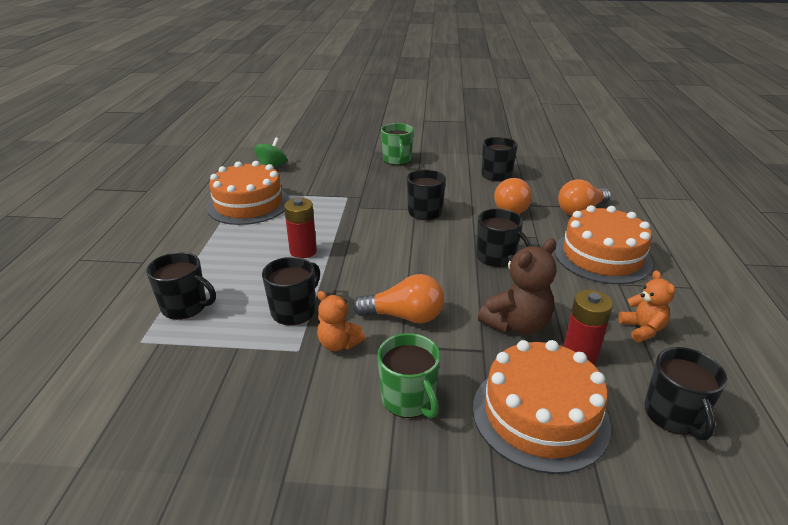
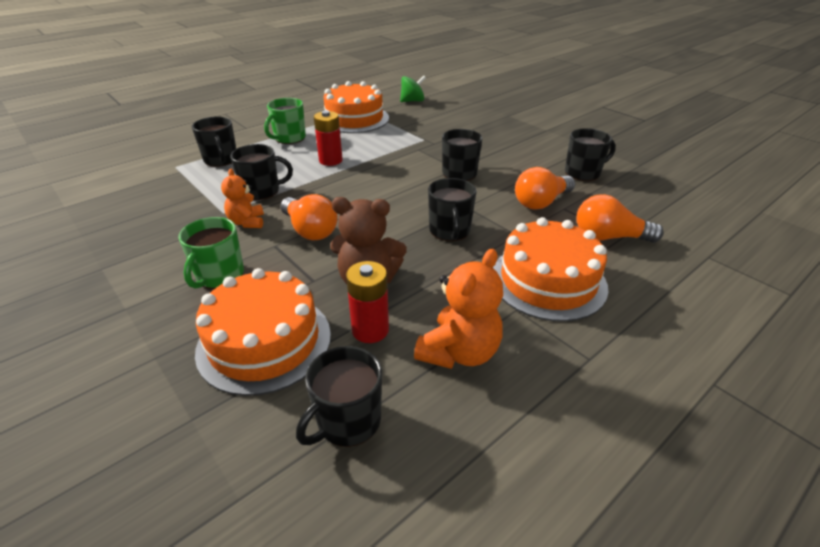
camera: 45 degrees right, 5 degrees up
(397, 160) = (514, 128): green mug -> green mug (289, 138)
(642, 329) = (459, 352): orange teddy bear -> orange teddy bear, size x1.58

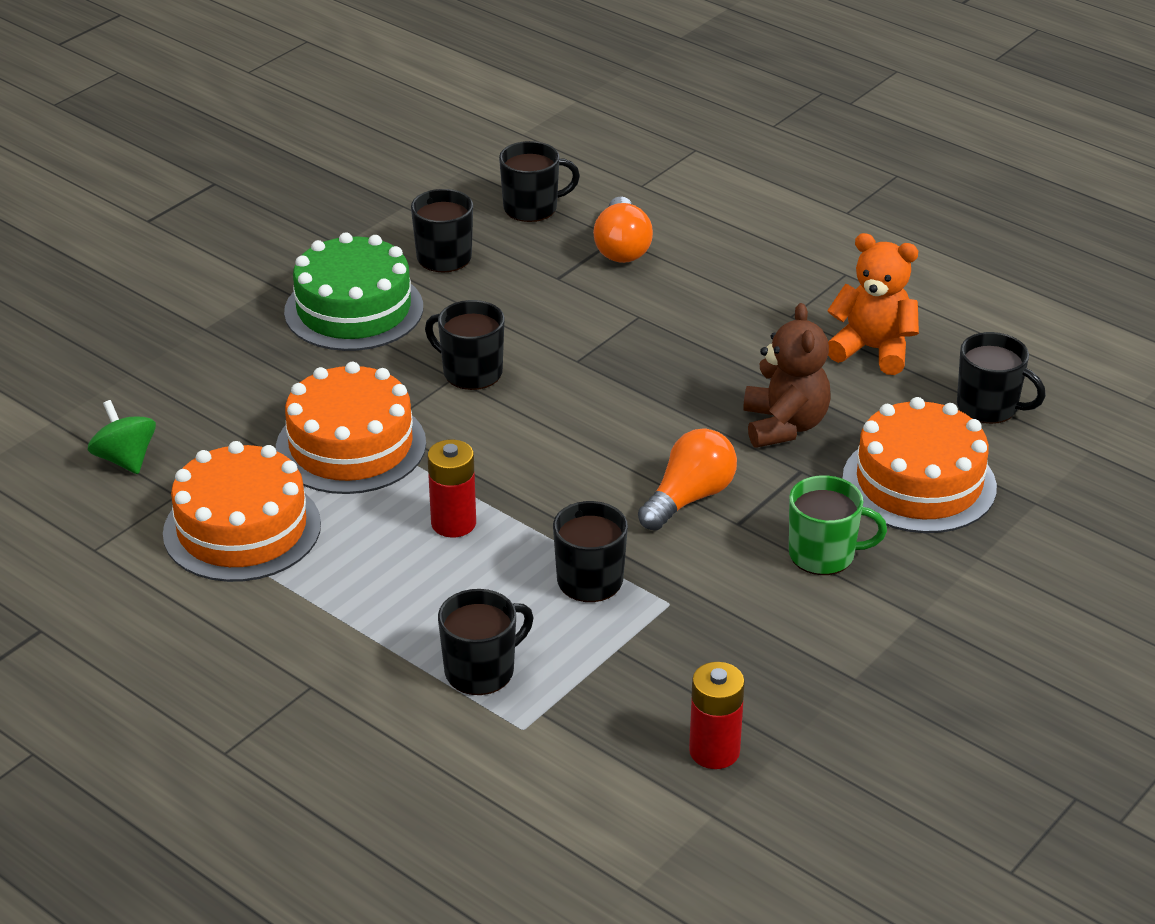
camera: 100 degrees left, 0 degrees up
(247, 222) = (689, 568): orange teddy bear -> none
(289, 138) = (360, 602): green mug -> none
(370, 330) = (867, 411): red battery -> red battery (714, 751)
(449, 231) = (648, 371): black mug -> black mug (532, 208)
(524, 147) = (354, 309): none -> green cake
(541, 202) = (546, 296): orange light bulb -> none
(548, 281) = (731, 294): orange cake -> orange cake (351, 446)

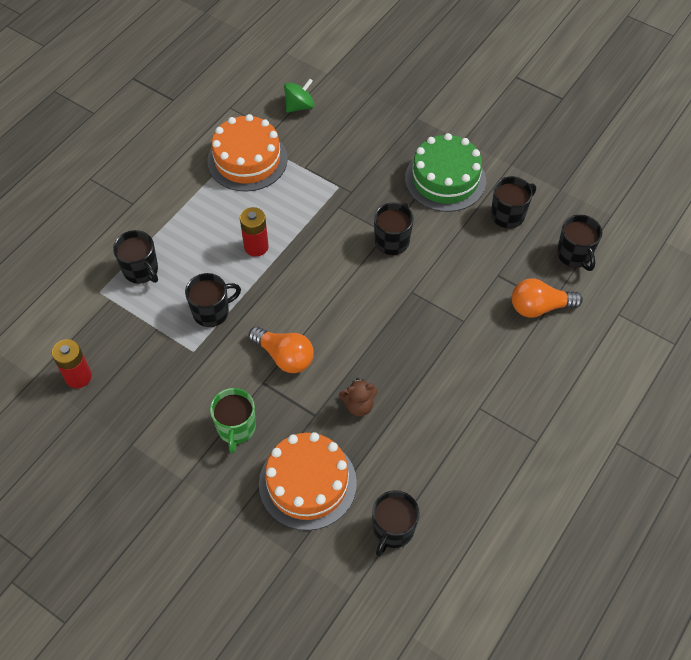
camera: 85 degrees right, 20 degrees up
(351, 446) = (319, 194): orange cake -> none
(784, 426) = (359, 405): brown teddy bear -> brown teddy bear, size x0.63
(873, 350) = (448, 458): orange teddy bear -> none

